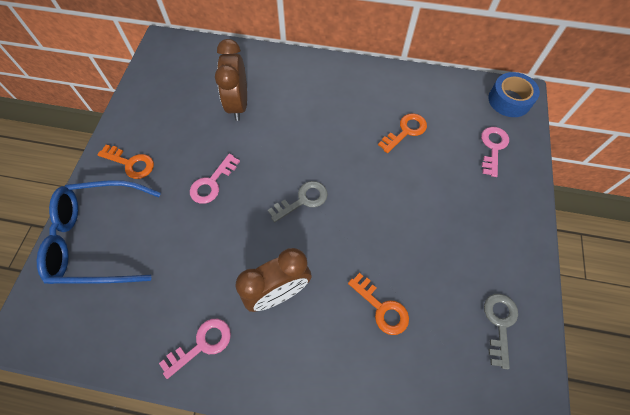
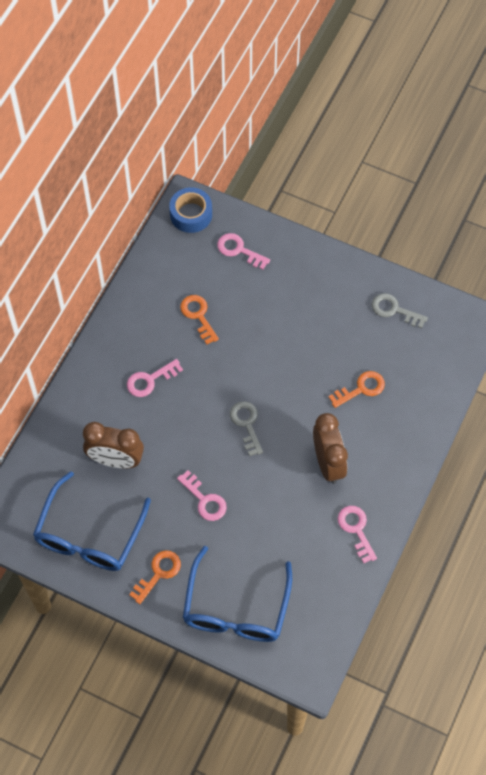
camera: 75 degrees left, 0 degrees up
(163, 103) = (89, 535): none -> blue glasses
(325, 110) = (150, 380): none -> pink key

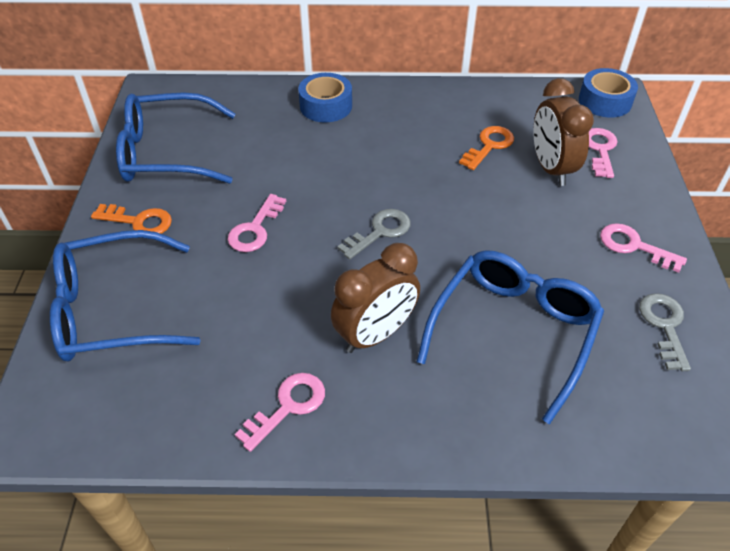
camera: 65 degrees right, 15 degrees down
(92, 403) = (326, 106): none -> blue tape
(115, 460) = (268, 143): brown clock -> brown clock (551, 168)
(150, 380) = (382, 136): pink key -> pink key (634, 246)
(361, 389) = (513, 331): orange key -> blue glasses

